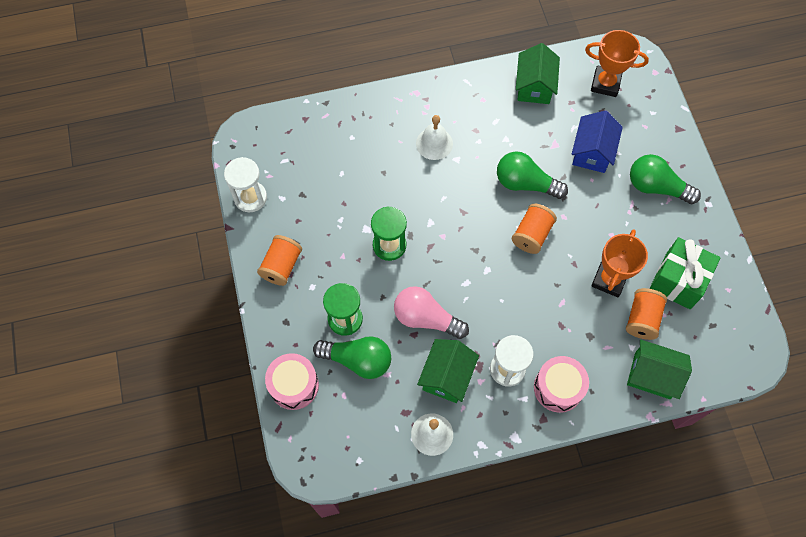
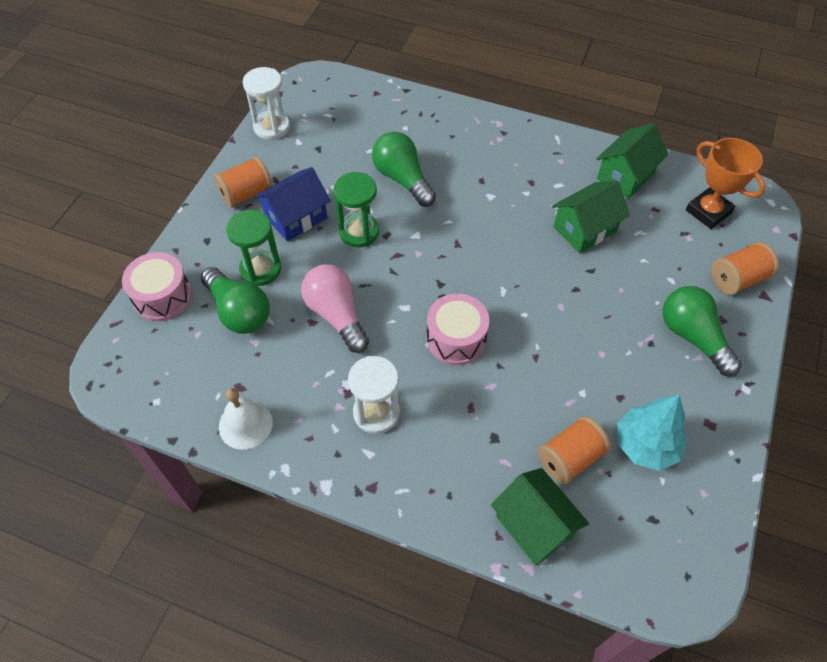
camera: 35 degrees right, 10 degrees down
(434, 143) = (479, 172): white bell -> none
(447, 376) = (309, 380): green house -> green house (585, 229)
(525, 183) = (543, 254): green light bulb -> green light bulb (402, 179)
(532, 234) = (511, 303): orange spool -> orange spool (737, 279)
(558, 388) = (415, 467): pink drum -> pink drum (456, 339)
(592, 152) = (642, 264): blue house -> blue house (296, 217)
(609, 280) = (563, 395): orange trophy -> none
(678, 280) = (646, 445): green gift -> turquoise tree

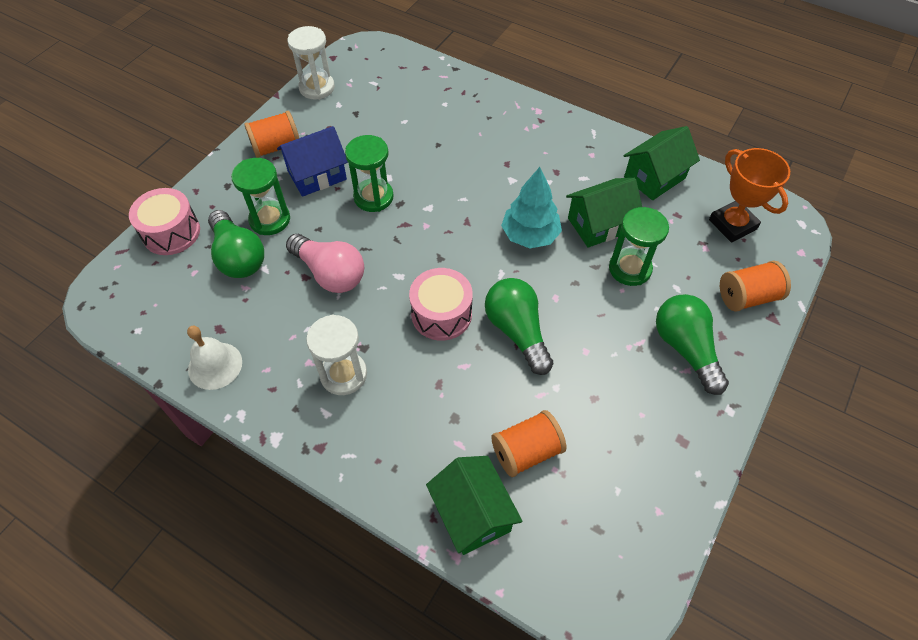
camera: 10 degrees right, 0 degrees up
(336, 315) = (330, 273): pink light bulb -> pink light bulb turned 150 degrees clockwise
(402, 179) = (429, 152): green light bulb -> green light bulb (517, 331)
(623, 268) = (630, 269): none -> green hourglass
(646, 445) = (609, 451): turquoise tree -> turquoise tree (530, 235)

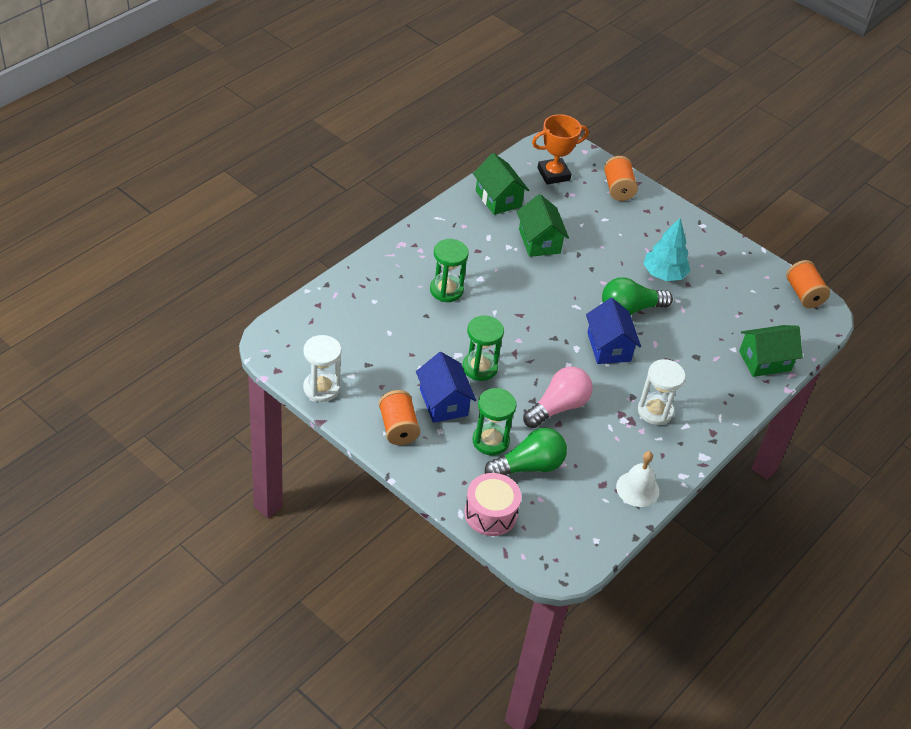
camera: 85 degrees left, 10 degrees down
(441, 314) = (608, 347): pink drum -> blue house
(526, 451) = (724, 326): orange spool -> orange spool (803, 294)
(530, 235) = (542, 281): turquoise tree -> turquoise tree (664, 274)
(630, 269) = (584, 237): green hourglass -> green hourglass (446, 290)
(685, 348) = (655, 230): green light bulb -> none

